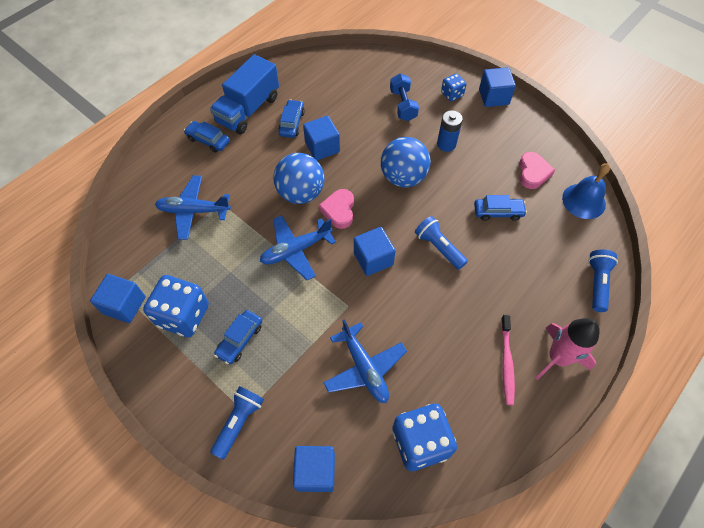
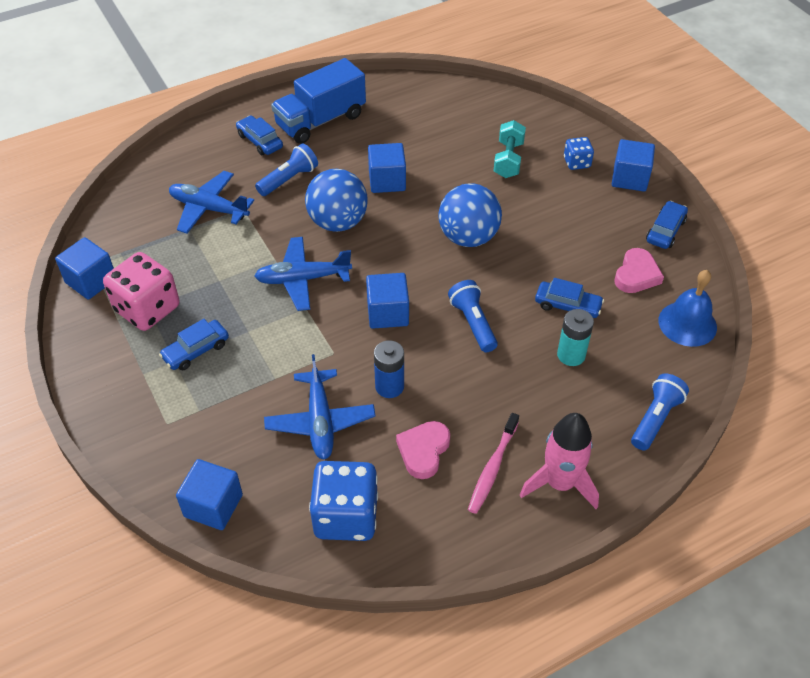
camera: 20 degrees right, 10 degrees down
(183, 315) = (147, 309): blue dice -> pink dice
(239, 422) = (155, 431): blue flashlight -> blue flashlight (289, 179)
(292, 123) = (364, 147): blue car -> blue car (665, 231)
(339, 210) = (373, 252): pink heart -> pink heart (423, 451)
(403, 105) = (508, 160): blue dumbbell -> turquoise dumbbell
(446, 144) = (540, 215): blue battery -> blue battery (389, 386)
(518, 251) = (571, 355): none -> turquoise battery

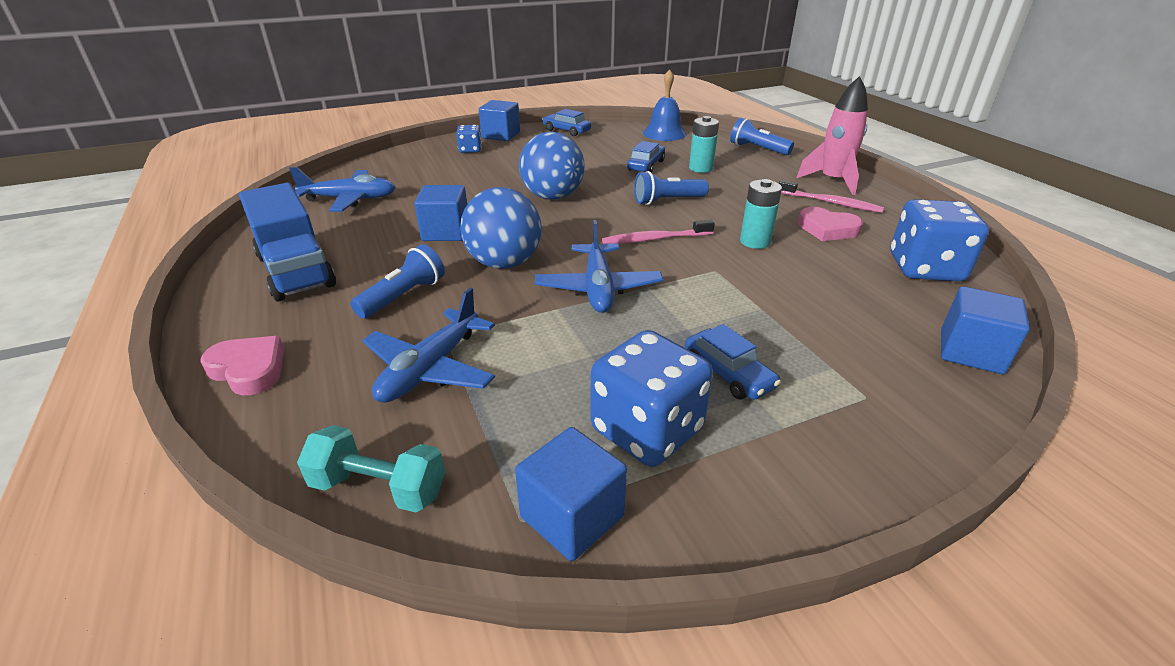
camera: 85 degrees left, 15 degrees down
(147, 309) = (647, 430): pink dice -> blue dice
(260, 141) = (300, 321): blue car -> none
(289, 179) = (404, 296): blue flashlight -> blue flashlight turned 75 degrees clockwise
(320, 421) = (814, 280): blue plane -> blue plane (350, 199)
(387, 313) = (655, 239): blue cube -> pink toothbrush
(389, 386) = (755, 242): blue battery -> turquoise battery
(508, 160) = (449, 174): turquoise dumbbell -> turquoise dumbbell (379, 488)
(636, 275) = (613, 142): pink heart -> pink heart (249, 369)

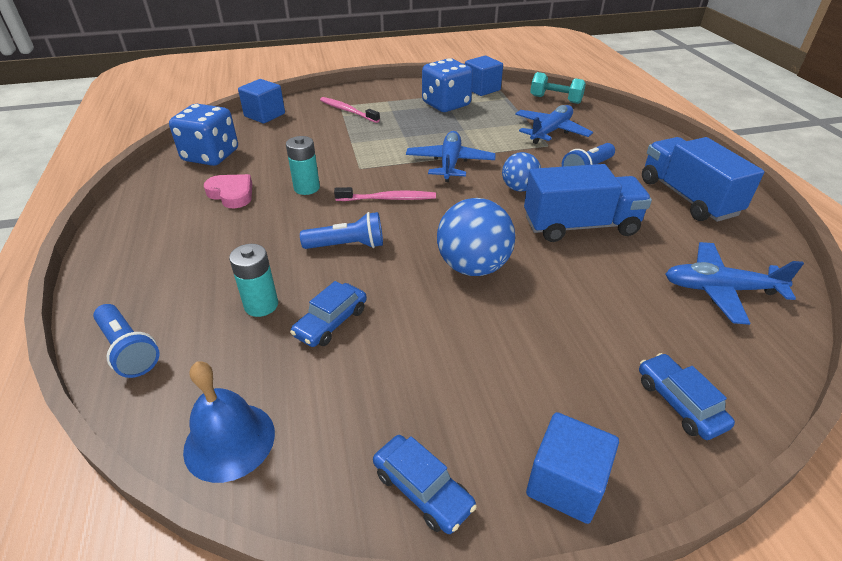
camera: 170 degrees left, 5 degrees up
(249, 369) = (651, 139): pink heart -> none
(446, 232) = (580, 226): blue cube -> blue truck
(470, 150) = (611, 416): blue dice -> none
(504, 263) = (519, 188): blue ball -> blue ball, size x0.61
(728, 373) = (396, 117): blue car -> blue car (679, 403)
(830, 203) = (184, 224): pink toothbrush -> pink toothbrush (347, 111)
(832, 181) = (132, 258): pink rocket -> none

